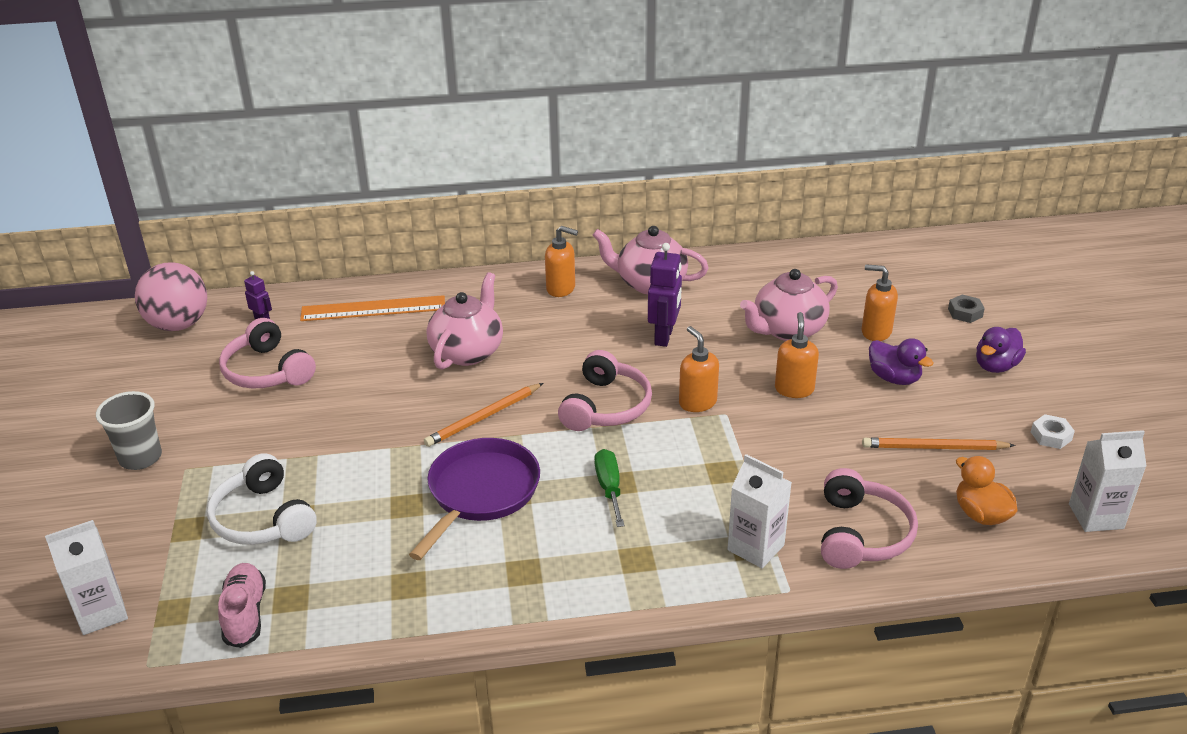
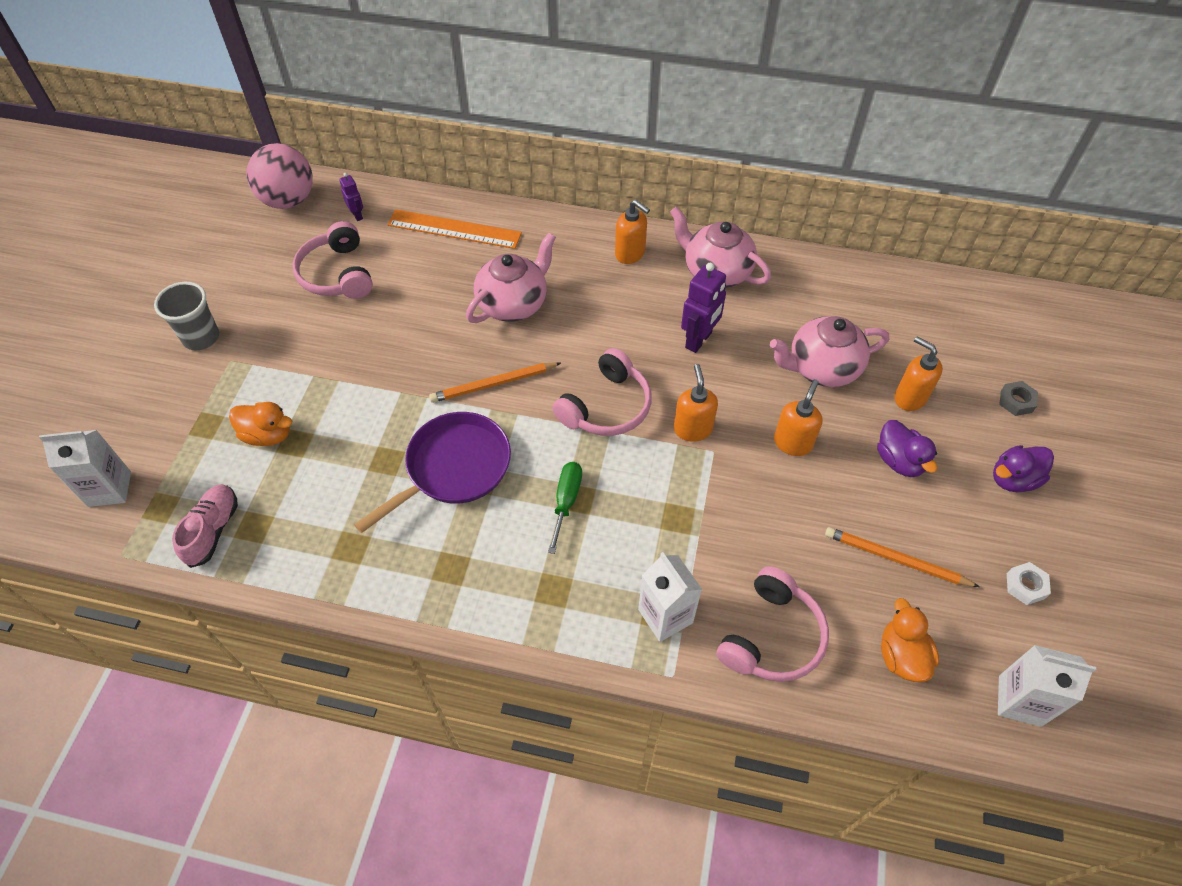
camera: 20 degrees right, 20 degrees up
(263, 518) = (268, 435): white headphones -> orange duck

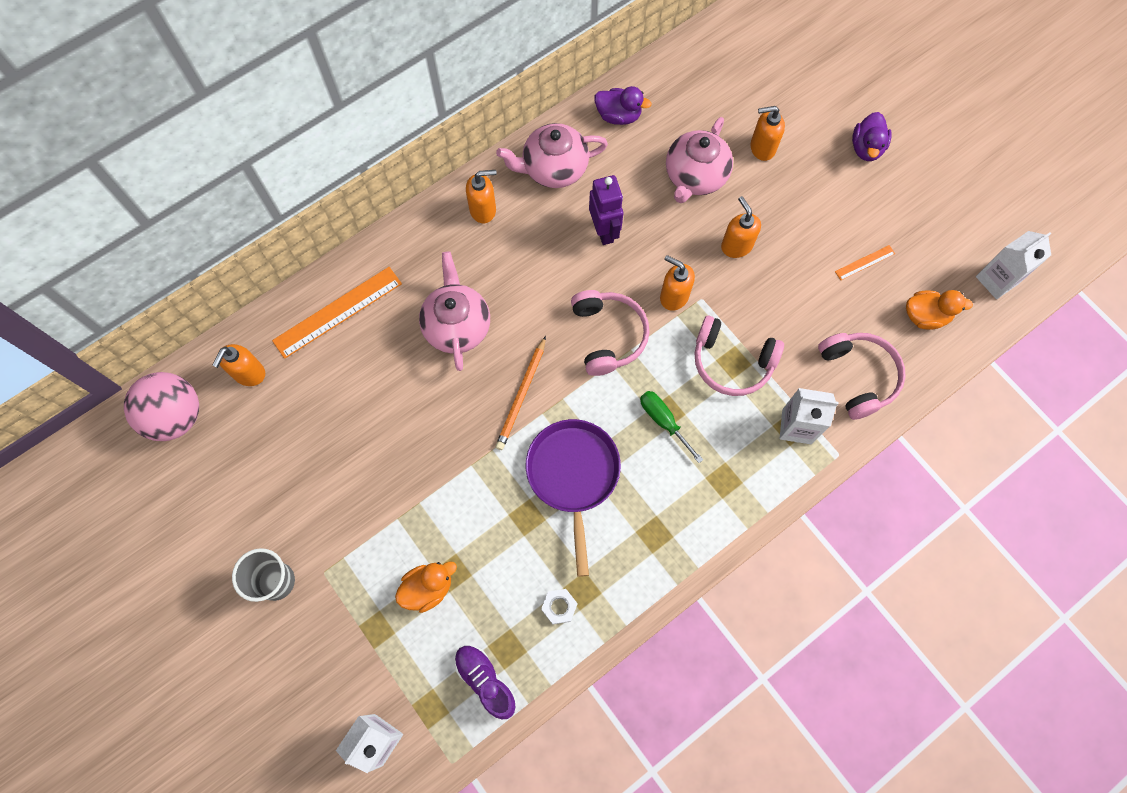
camera: 50 degrees left, 15 degrees up
(213, 530) = (486, 681): pink shoe -> purple shoe
(337, 274) = (303, 432): pink headphones -> pink headphones (732, 362)
(357, 215) = (249, 373): purple robot -> orange soap dispenser
(896, 559) = (864, 262): orange pencil -> orange ruler
(899, 461) = (801, 197): purple duck -> purple duck (618, 116)
(901, 656) = (925, 316): orange duck -> orange duck turned 150 degrees clockwise
(1016, 401) = (816, 92): grey nut -> none
(1025, 586) = (936, 210): white nut -> white nut (559, 607)

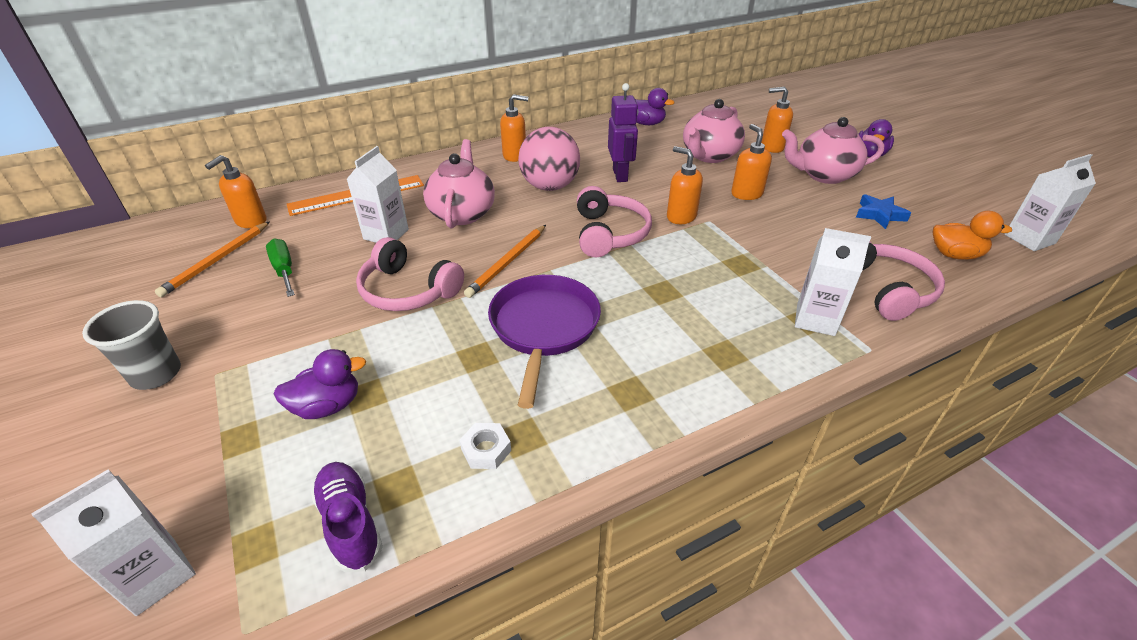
camera: 10 degrees right, 30 degrees down
(176, 416) = (161, 239): pink ball -> pink ball (550, 186)
(248, 438) = (217, 260): none -> orange pencil
(393, 372) = (386, 234): none -> white carton
(428, 588) = (327, 406): orange duck -> purple duck
(553, 169) = (583, 142): pink teapot -> pink teapot (823, 175)
(663, 421) = (657, 298): green screwdriver -> green screwdriver (284, 270)
(732, 362) = (739, 264): pink headphones -> pink headphones (408, 290)
(864, 262) = (879, 215): orange ruler -> blue star

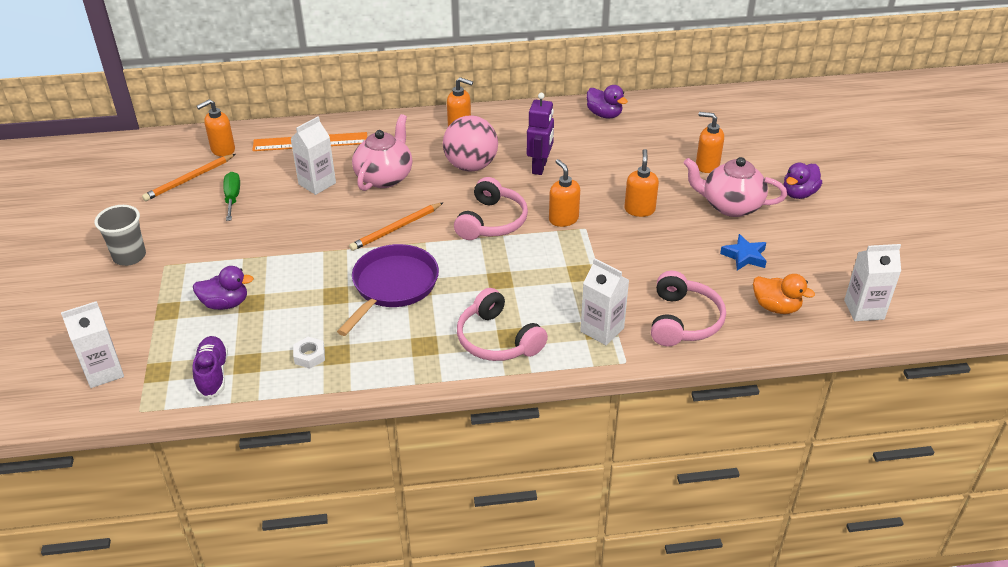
camera: 20 degrees right, 0 degrees up
(408, 290) = (312, 234): pink headphones -> pink headphones (497, 339)
(709, 156) = (637, 163): pink teapot -> none

